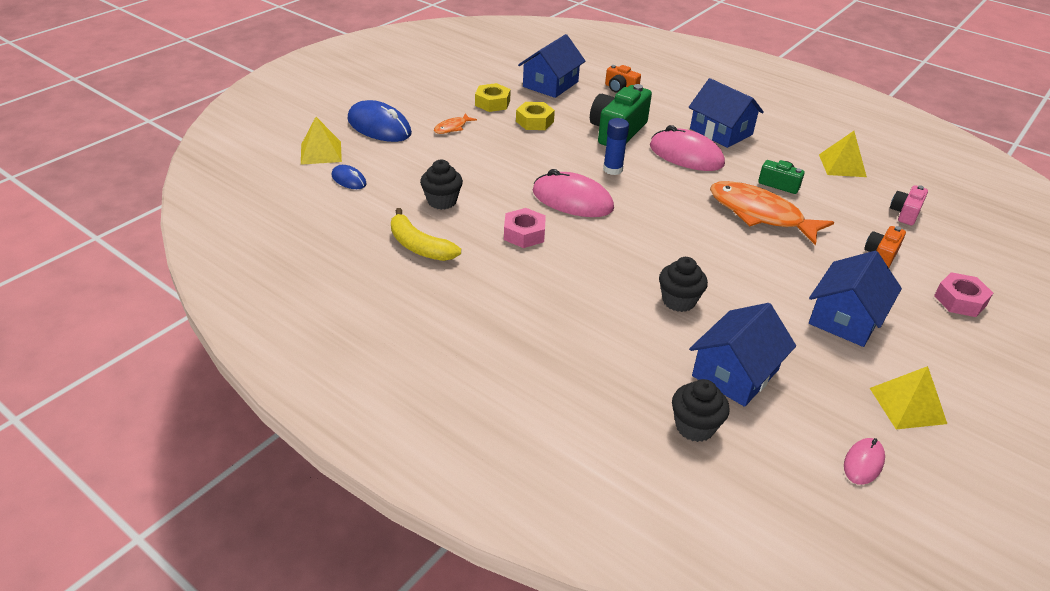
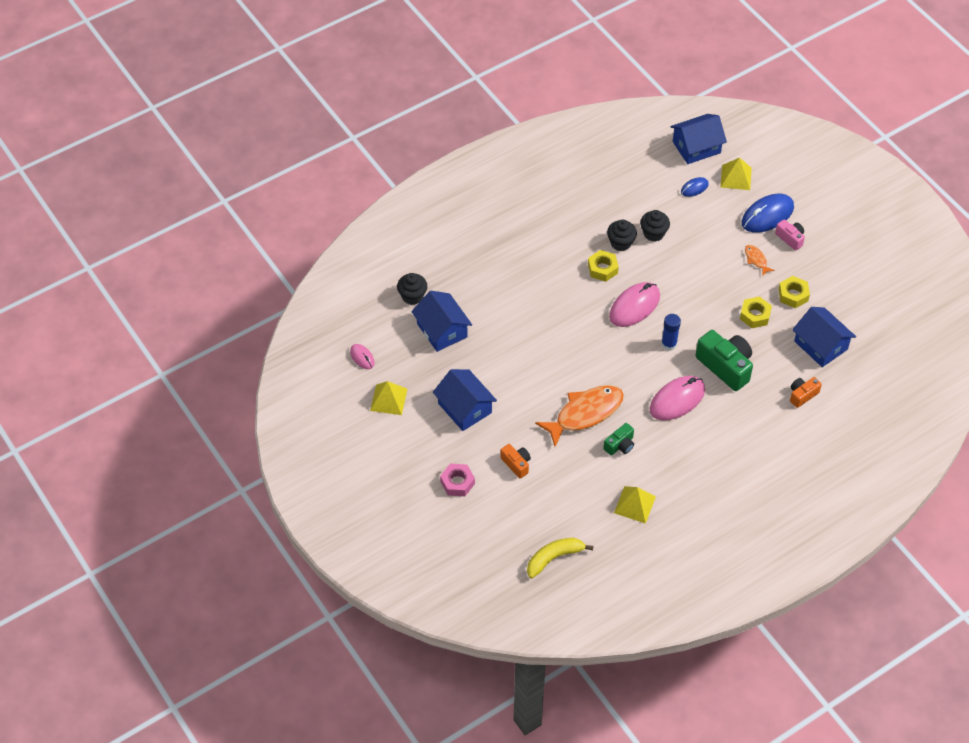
camera: 110 degrees right, 15 degrees up
(419, 246) = (605, 212): yellow banana -> yellow banana (554, 558)
(524, 234) = (602, 269): pink nut -> yellow nut
(678, 301) = (509, 327): black cupcake -> black cupcake (621, 243)
(721, 132) = (709, 441): blue house -> blue house (696, 147)
(905, 213) = (559, 510): pink camera -> pink camera (790, 238)

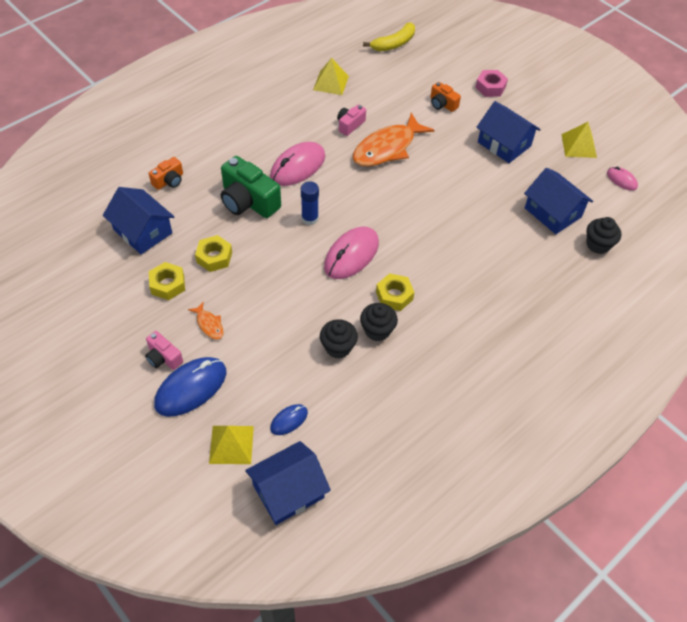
camera: 170 degrees right, 0 degrees up
(620, 445) = (350, 125): green camera -> pink camera

